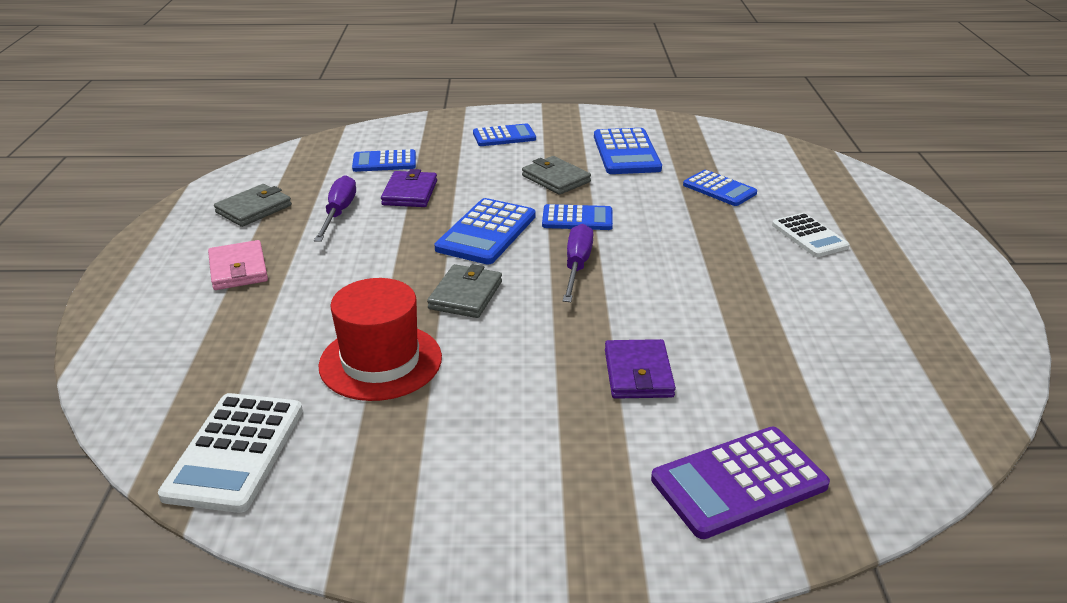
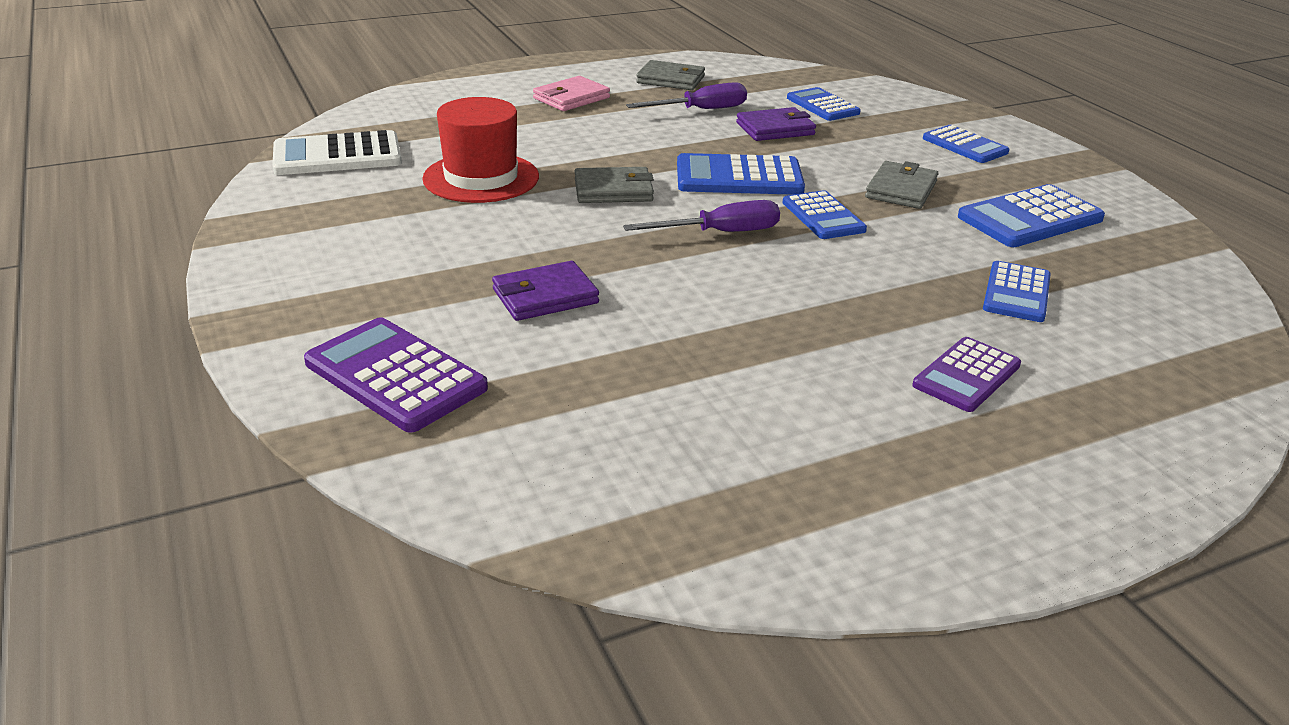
camera: 65 degrees right, 0 degrees up
(809, 236) = (966, 375): white calculator -> purple calculator

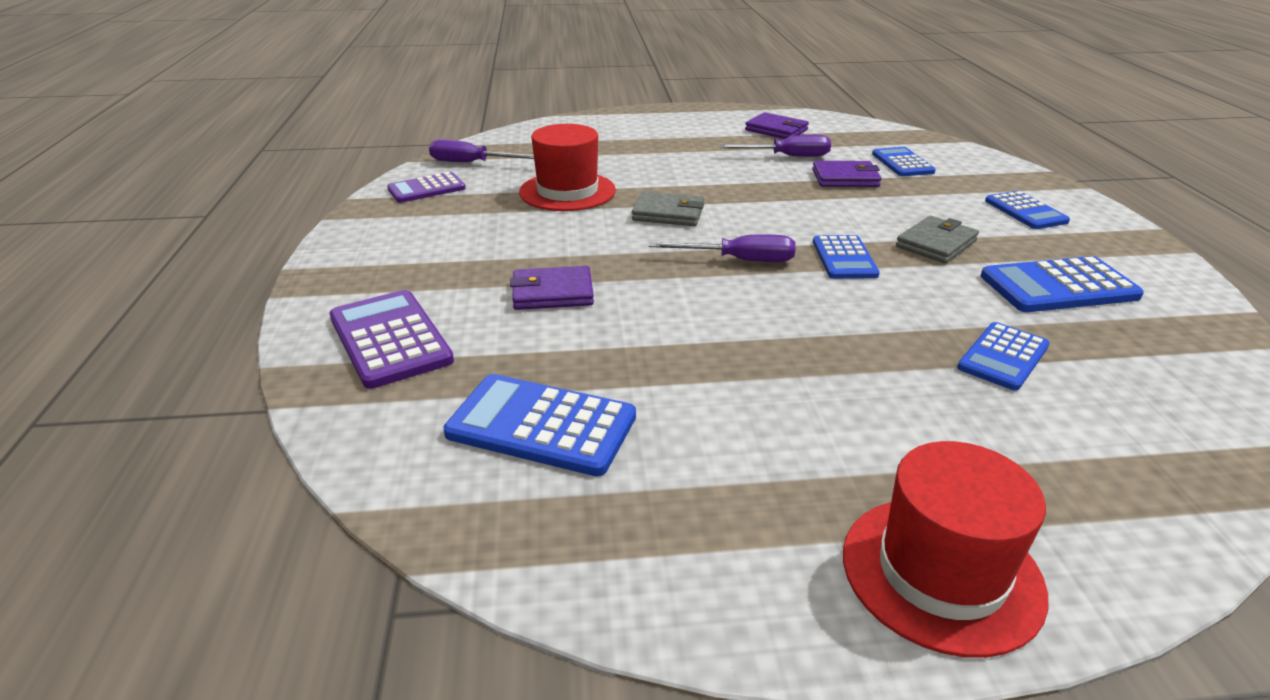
camera: 20 degrees right, 0 degrees up
(337, 155) = (472, 163): white calculator -> purple screwdriver
(571, 98) = (682, 137): pink wallet -> none
(670, 80) = (776, 130): grey wallet -> purple wallet
(739, 177) = (786, 215): blue calculator -> blue calculator (541, 425)
(966, 375) = (902, 430): purple calculator -> purple calculator (426, 189)
(1062, 489) = (941, 572): none -> red hat

